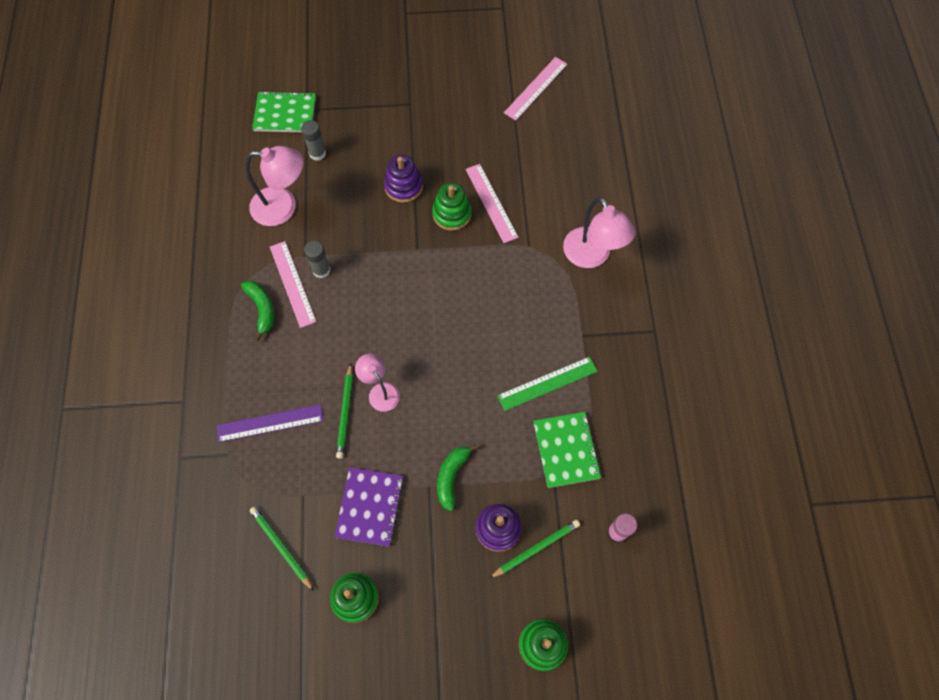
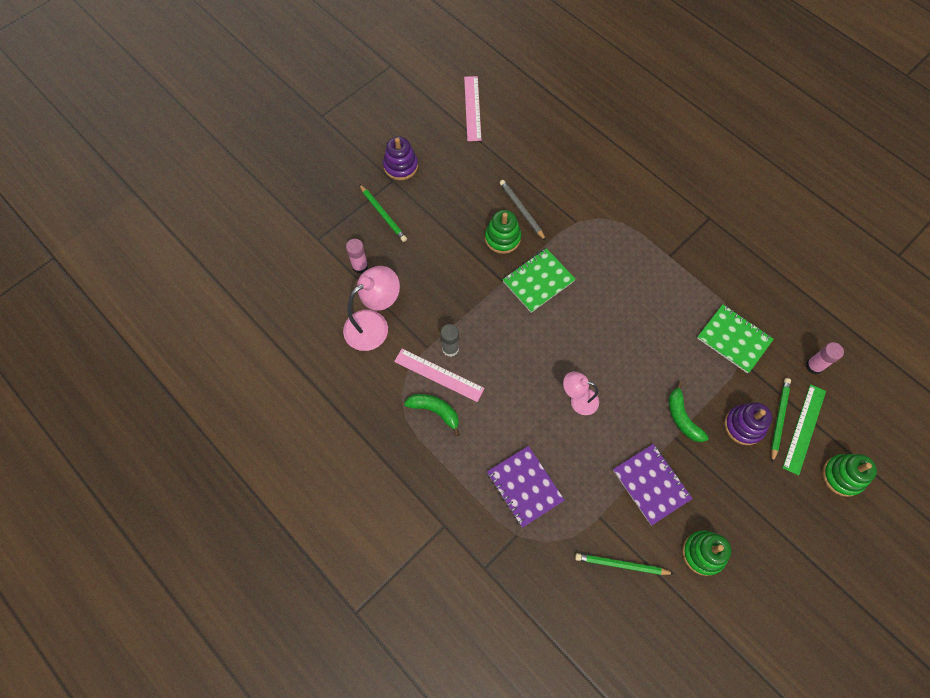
camera: 40 degrees left, 0 degrees up
(270, 423) = (524, 486): purple ruler -> purple notebook
(285, 114) = (304, 254): green notebook -> green notebook (538, 281)
(317, 153) = (360, 266): grey glue stick -> pink glue stick
(345, 412) = (569, 434): green pencil -> green pencil (383, 214)
(403, 186) = (449, 243): purple stacking toy -> purple stacking toy (400, 166)
(491, 203) = (522, 210): pink ruler -> grey pencil
(547, 383) = (679, 305): green ruler -> green ruler (804, 429)
(591, 256) = (623, 198): pink lamp -> none

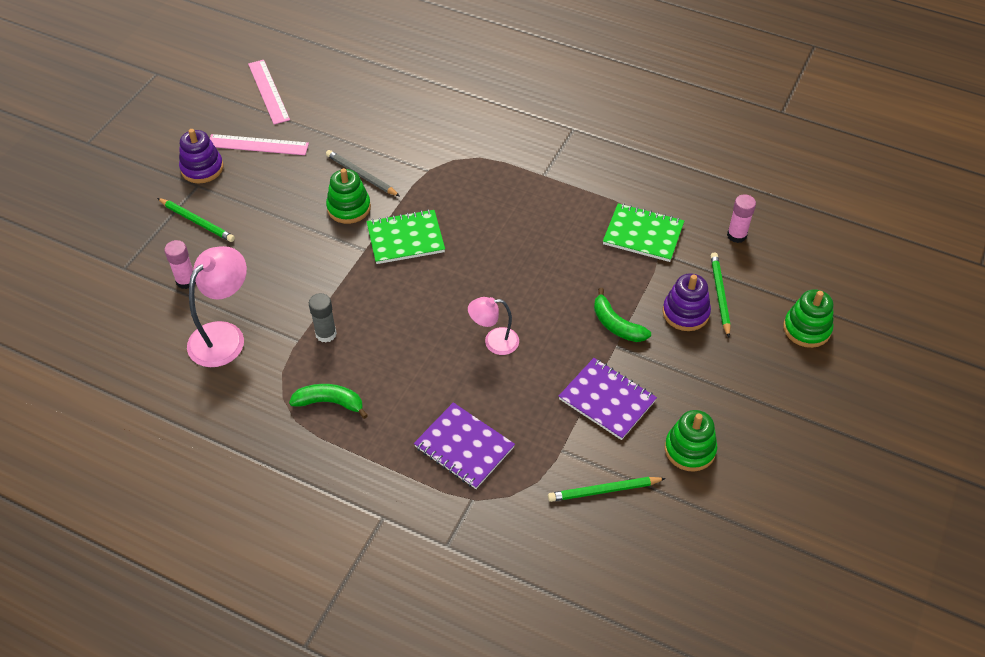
camera: 20 degrees left, 15 degrees down
(438, 375) = (321, 364): pink ruler -> pink ruler (258, 145)
(538, 281) = (405, 239): green notebook -> green notebook turned 45 degrees clockwise
(804, 429) = (750, 296): green ruler -> none

